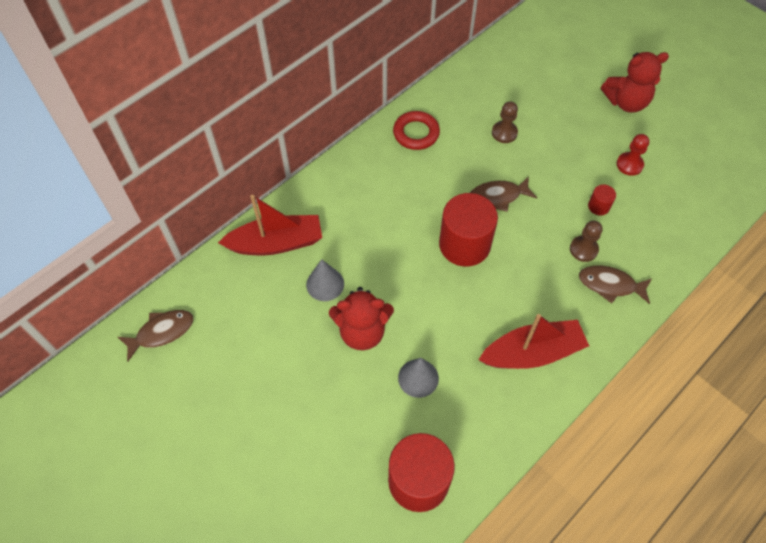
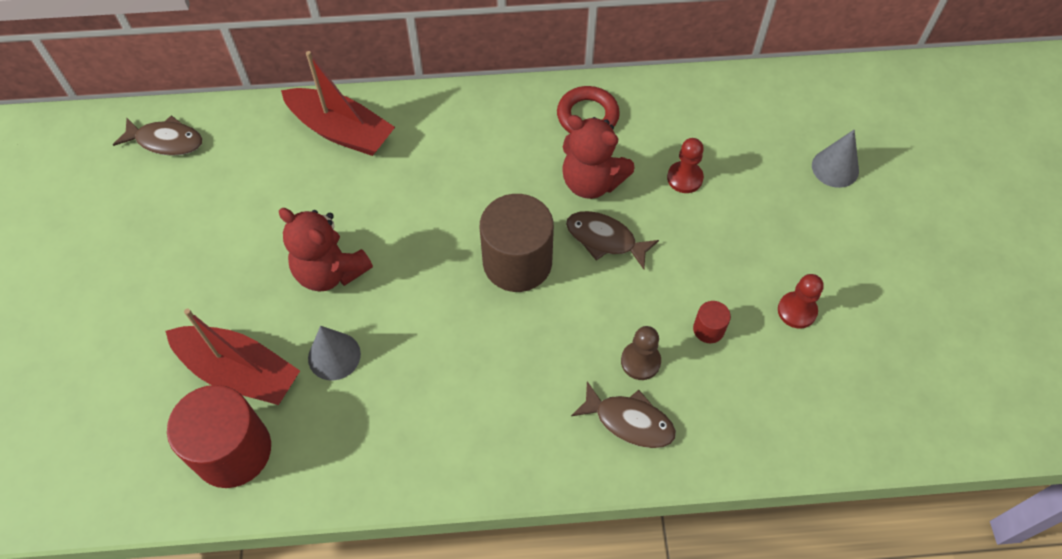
camera: 40 degrees right, 0 degrees up
(325, 284) = (344, 201): grey cone -> grey cone (835, 168)
(464, 244) = (517, 262): red cylinder -> brown cylinder
(504, 133) = (684, 178): brown pawn -> red pawn
(532, 352) = (470, 422): red boat -> red boat (239, 372)
(610, 285) = (629, 421): brown fish -> brown fish turned 150 degrees clockwise
(626, 102) = (870, 240): red teddy bear -> red teddy bear (591, 182)

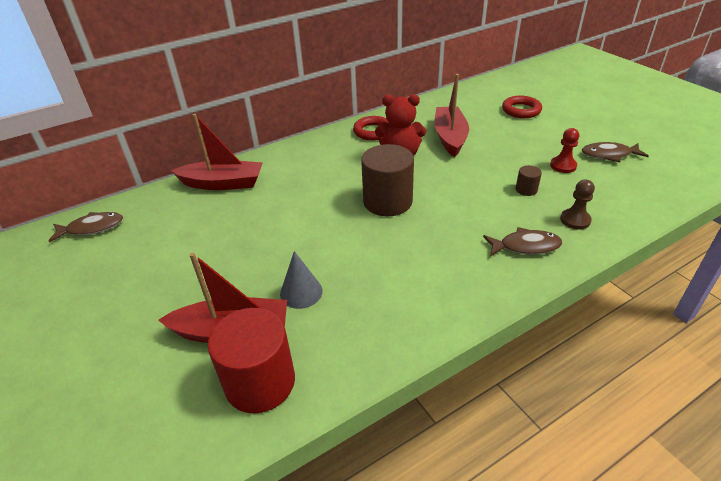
camera: 25 degrees left, 20 degrees down
(330, 271) = (264, 250): red teddy bear -> none
(605, 239) = (430, 174): brown fish -> brown fish (609, 155)
(640, 361) = (503, 217): brown pawn -> brown pawn (575, 220)
(684, 178) = (450, 137): red pawn -> red boat
(708, 329) = (526, 190): red cylinder -> brown cylinder
(835, 168) = (521, 110): grey cone -> red ring

